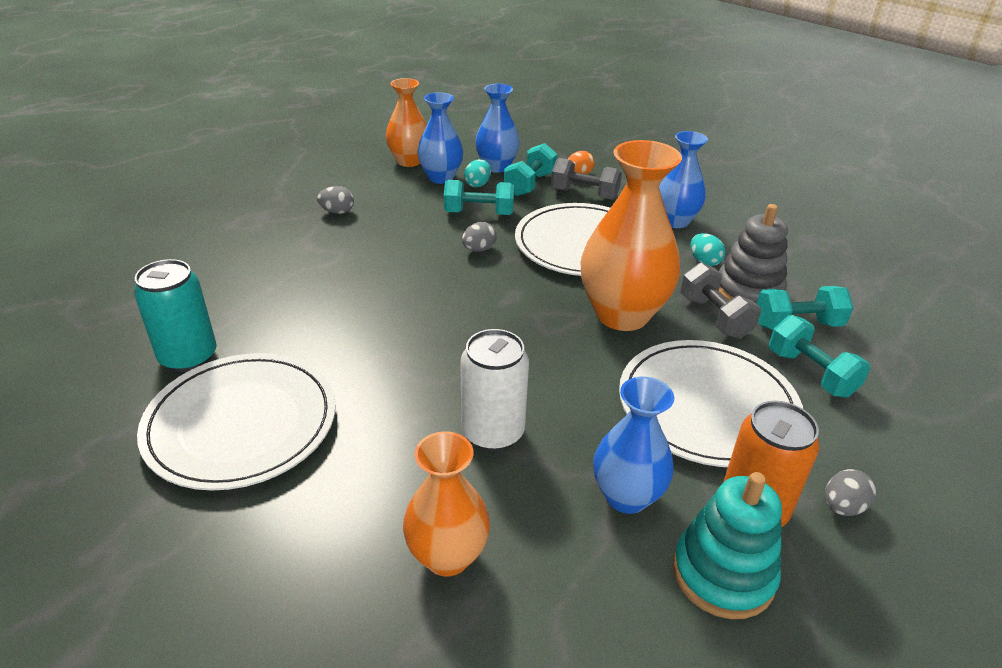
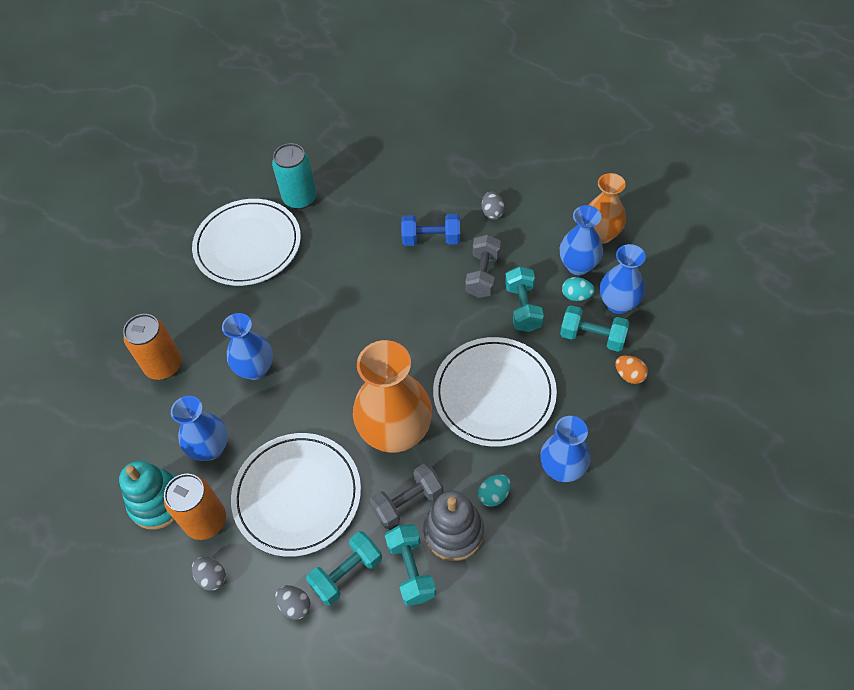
camera: 85 degrees right, 20 degrees up
(348, 255) = (431, 239): none -> blue dumbbell
(447, 556) = (163, 365): orange vase -> orange can
(479, 249) = (464, 319): grey egg -> grey egg (295, 605)
(493, 432) = (255, 369): white can -> blue vase
(584, 194) = (589, 385): grey dumbbell -> grey dumbbell (483, 275)

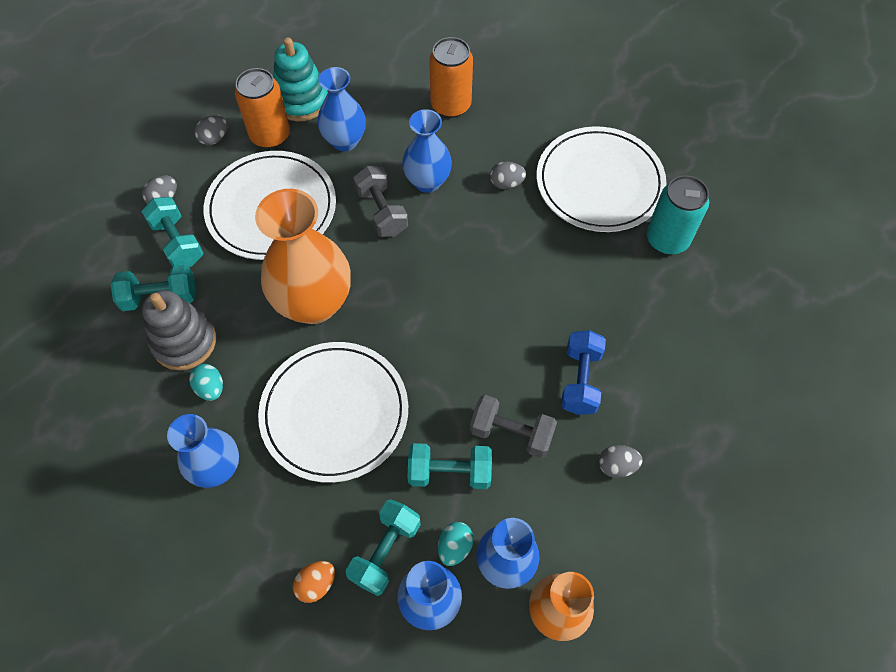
camera: 95 degrees right, 5 degrees up
(253, 309) = (506, 183): none -> grey egg
(408, 502) = (231, 304): grey dumbbell -> grey dumbbell (381, 211)

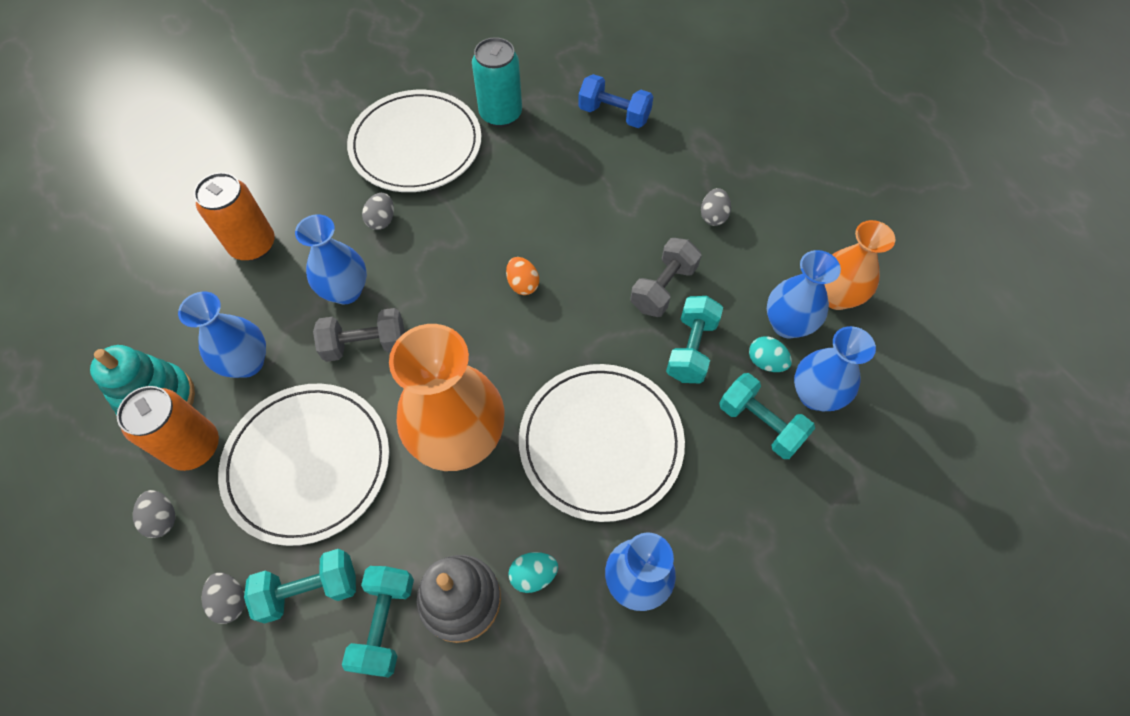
camera: 75 degrees left, 0 degrees up
(316, 584) = (784, 496): orange egg -> orange egg (523, 284)
(580, 380) = (624, 219): blue dumbbell -> blue dumbbell (614, 114)

